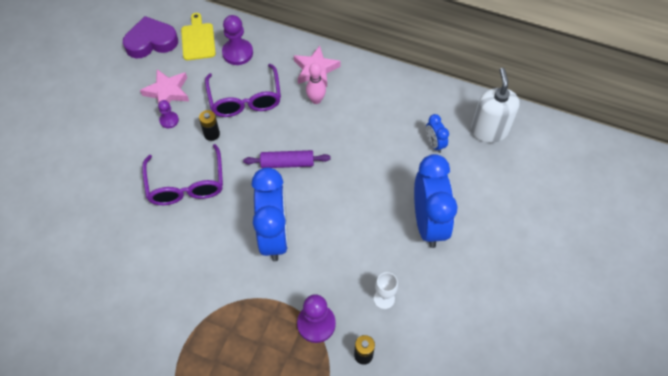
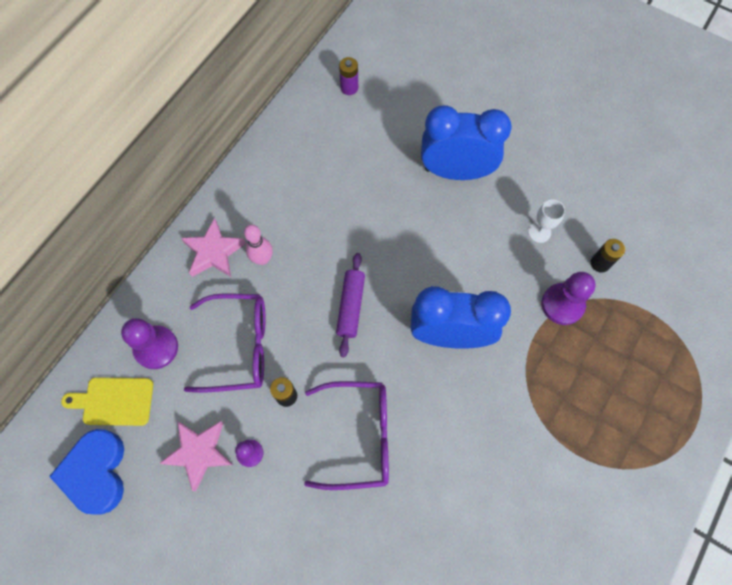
camera: 80 degrees left, 10 degrees up
(151, 42) = (96, 472): purple heart -> blue heart
(434, 144) = (355, 144): blue clock -> none
(489, 130) = (349, 88): white soap dispenser -> purple battery

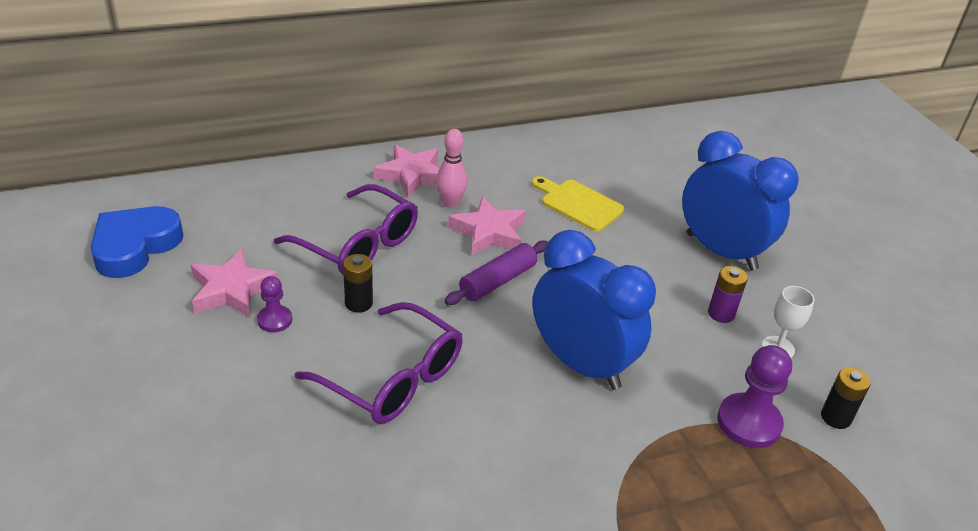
camera: 35 degrees right, 30 degrees down
(114, 401) = (209, 213): yellow cutting board -> yellow cutting board (578, 204)
(156, 348) = (286, 203): purple pawn -> none
(310, 267) = (489, 232): none -> pink star
(349, 88) = (664, 144): purple battery -> purple battery (721, 314)

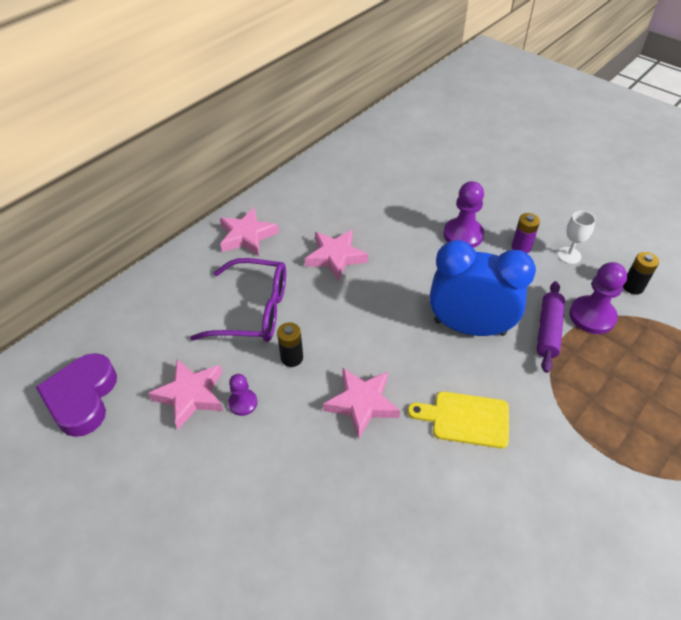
camera: 25 degrees left, 10 degrees up
(135, 246) = (82, 398): blue heart -> purple heart
(393, 378) = (362, 403): purple glasses -> pink star
(450, 203) = (291, 246): pink bowling pin -> none
(498, 281) = (371, 292): purple rolling pin -> purple rolling pin (548, 331)
(578, 204) = (376, 207): yellow cutting board -> yellow cutting board (465, 419)
(658, 271) = (463, 235): none -> purple pawn
(721, 251) = (488, 202): blue clock -> none

